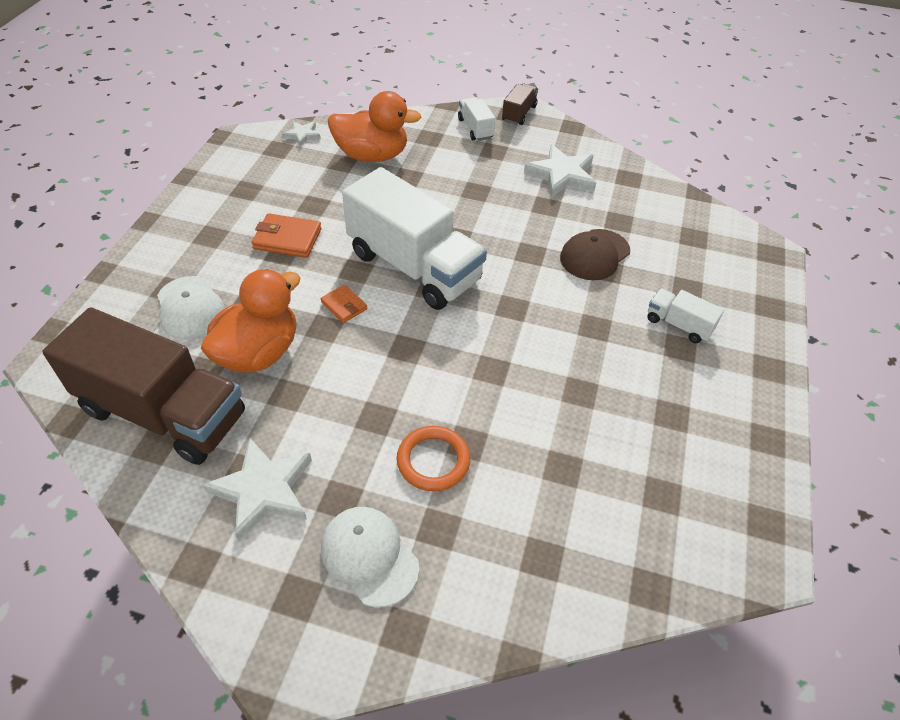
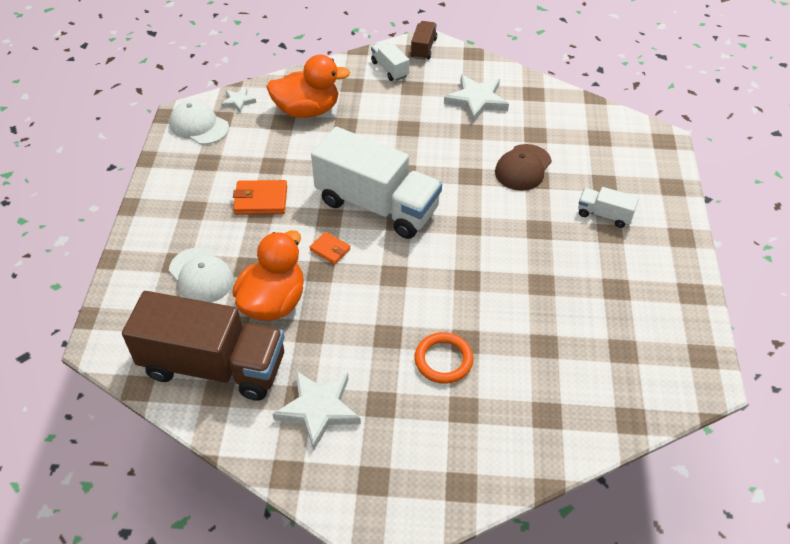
camera: 10 degrees left, 0 degrees up
(369, 556) = (418, 440): white cap -> white cap (199, 125)

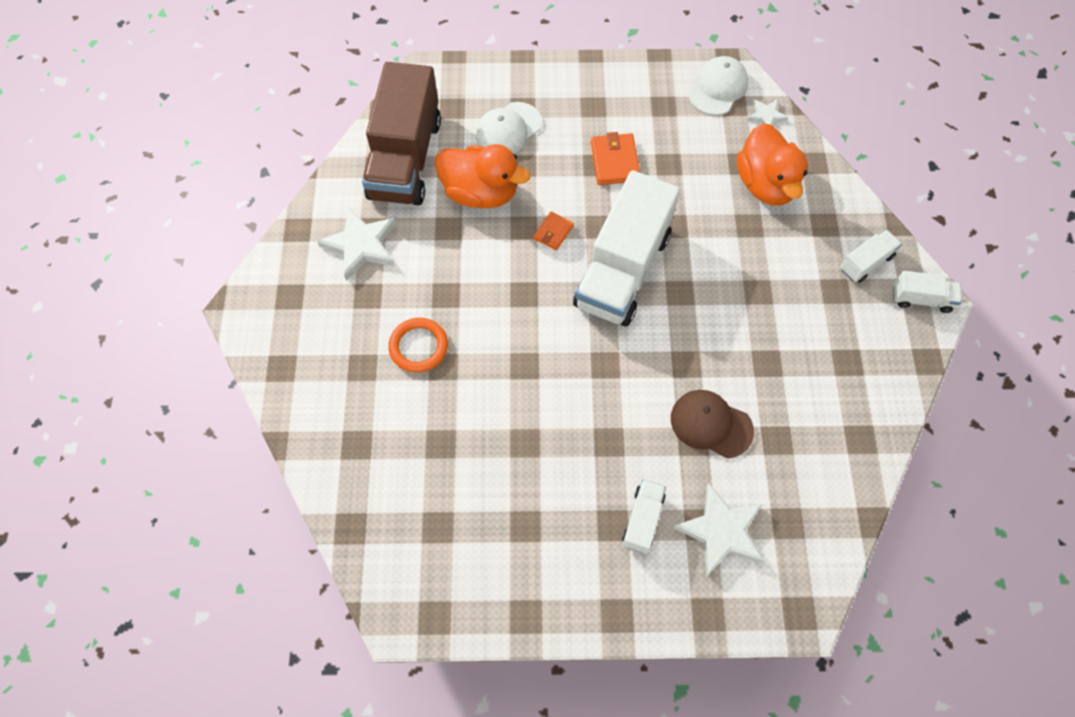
camera: 85 degrees right, 15 degrees up
(423, 48) = (921, 299): brown truck -> white truck
(476, 100) = (828, 368): white star -> white star (721, 531)

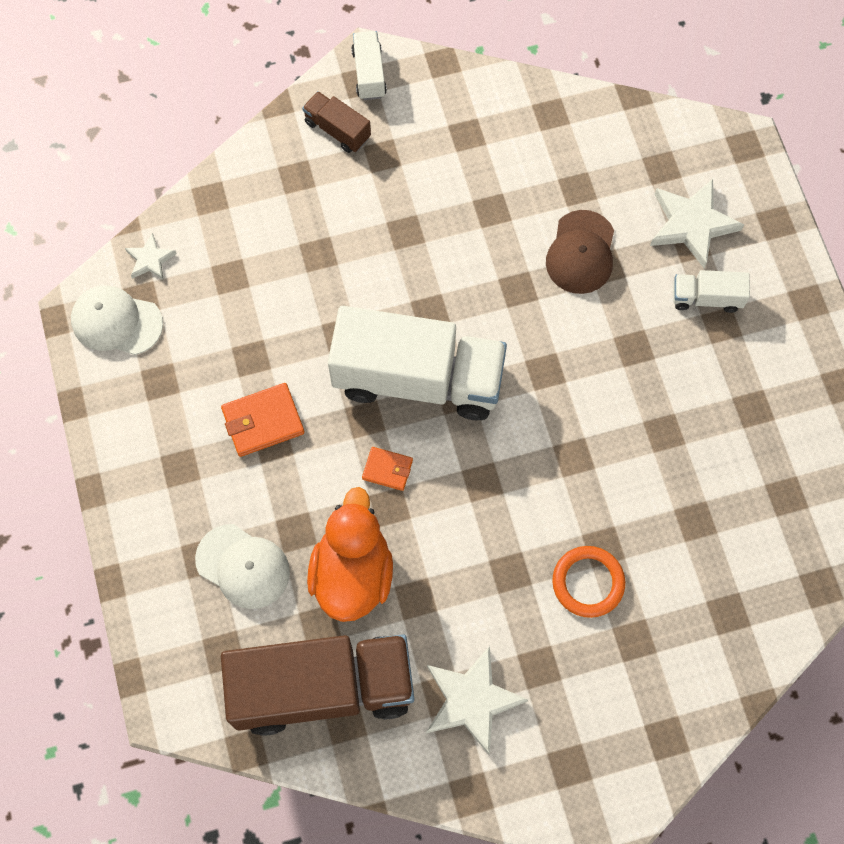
camera: 105 degrees left, 5 degrees up
(766, 184) = (255, 245): orange duck -> none
(865, 263) = (337, 130): white truck -> brown truck

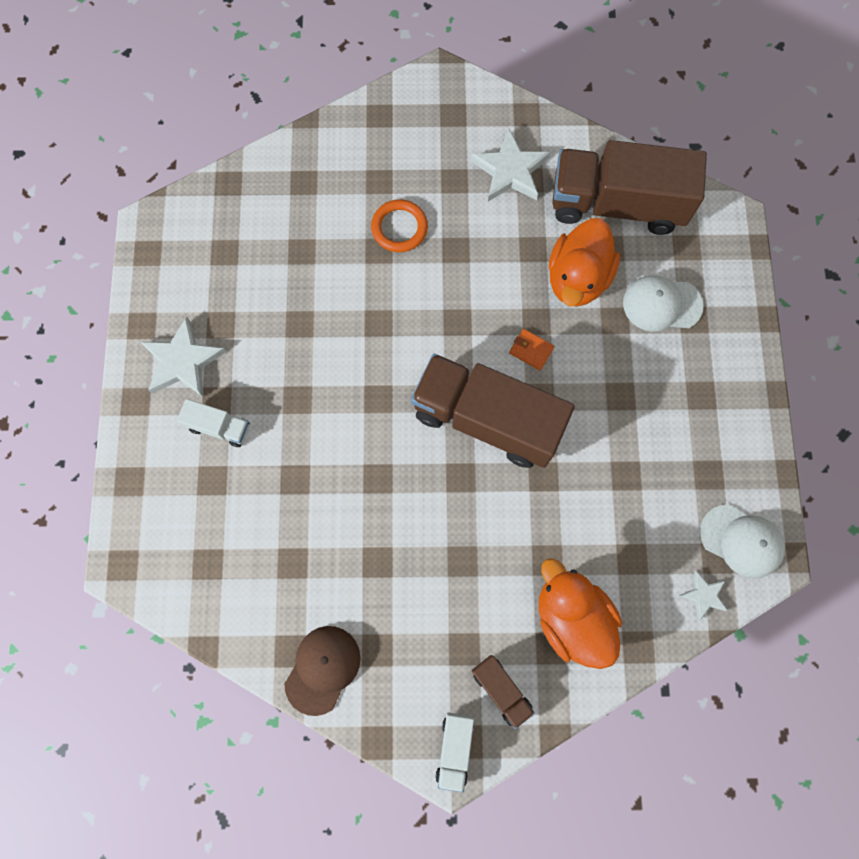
camera: 165 degrees left, 5 degrees up
(243, 566) = (662, 304): white cap -> white cap turned 45 degrees counterclockwise
(263, 421) = (625, 416): orange wallet -> none
(282, 207) = (571, 618): none -> orange duck
(418, 378) = (487, 419): white truck -> brown truck
(581, 252) = (311, 498): brown cap -> brown cap (322, 669)
(692, 224) = (203, 499): white star -> white star (183, 361)

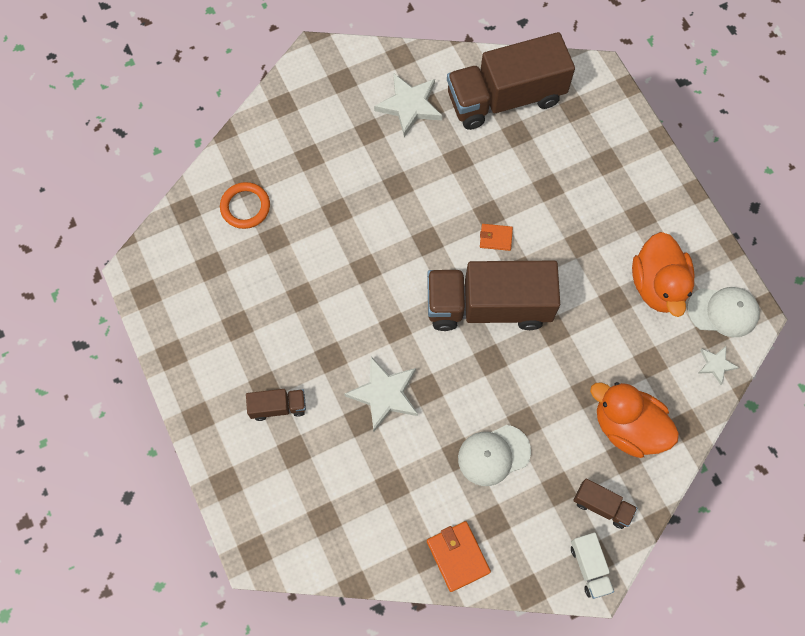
camera: 25 degrees left, 5 degrees down
(183, 361) = (221, 368): white star -> white star (384, 394)
(219, 427) = (278, 407): white truck -> brown truck
(322, 669) = (458, 556): brown cap -> orange wallet
(399, 228) = (344, 187): orange ring -> orange ring (245, 207)
(577, 278) = (503, 167): orange duck -> orange duck (657, 285)
(662, 304) = (577, 160): white cap -> white cap (493, 455)

